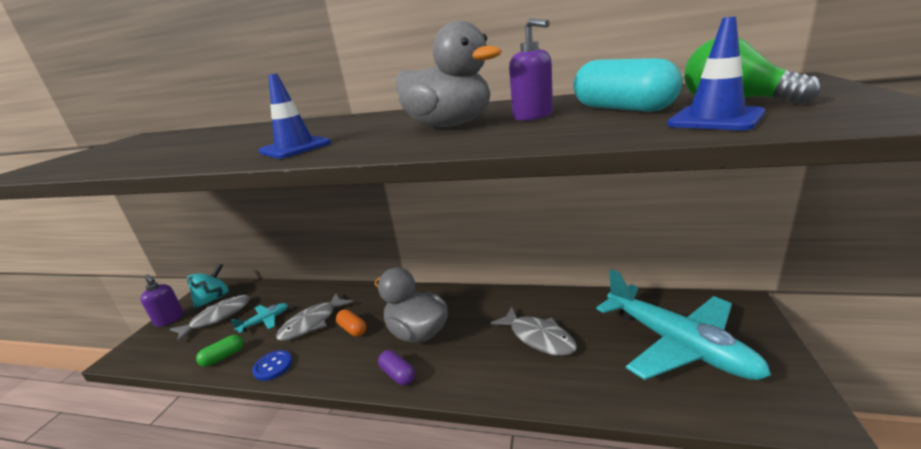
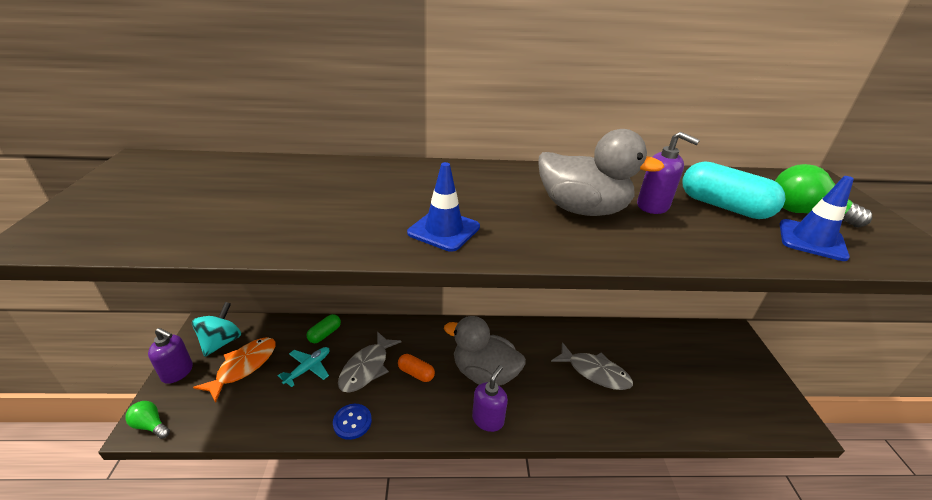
camera: 20 degrees left, 10 degrees up
(126, 356) = (151, 425): none -> green light bulb
(218, 317) = (244, 366): grey fish -> orange fish
(223, 357) = (285, 416): green capsule -> green capsule (325, 334)
(398, 374) = (488, 419): purple capsule -> purple soap dispenser
(678, 345) = (702, 372): turquoise plane -> none

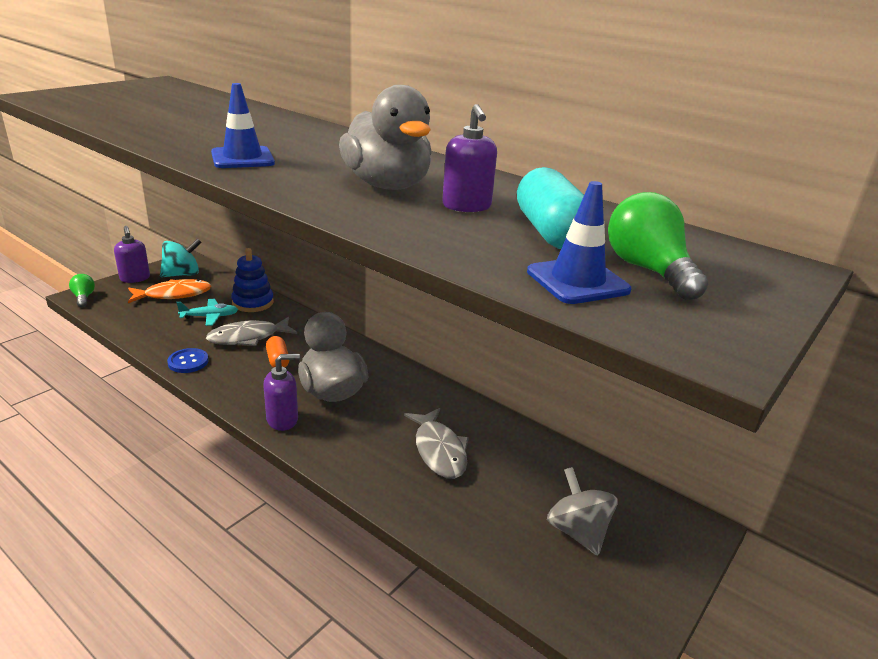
camera: 40 degrees right, 5 degrees down
(325, 334) = (253, 302): green capsule -> blue stacking toy
(708, 374) = (577, 531): none -> grey spinning top

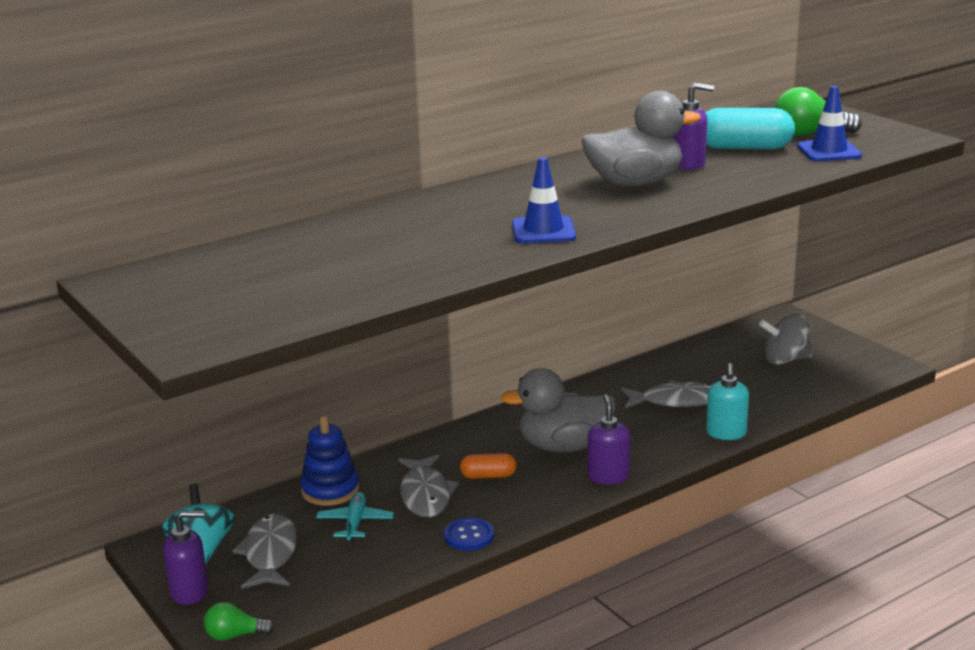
camera: 70 degrees left, 5 degrees down
(174, 294) = (270, 553): orange fish -> grey fish
(380, 490) = (726, 433): none -> turquoise soap dispenser

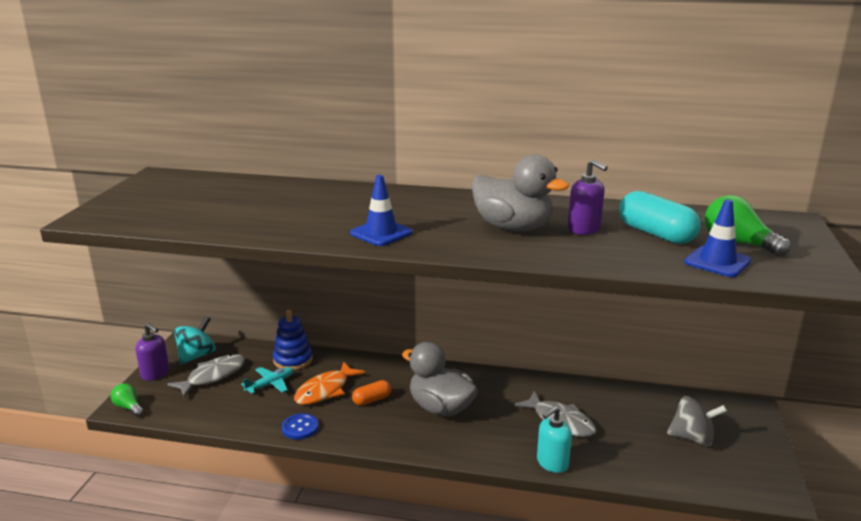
camera: 45 degrees right, 0 degrees up
(425, 495) = (325, 390): grey fish -> orange fish
(488, 476) = (372, 400): orange capsule -> orange capsule turned 75 degrees counterclockwise
(608, 476) = (430, 443): purple soap dispenser -> none
(785, 360) = (692, 438): grey spinning top -> grey spinning top turned 150 degrees clockwise

